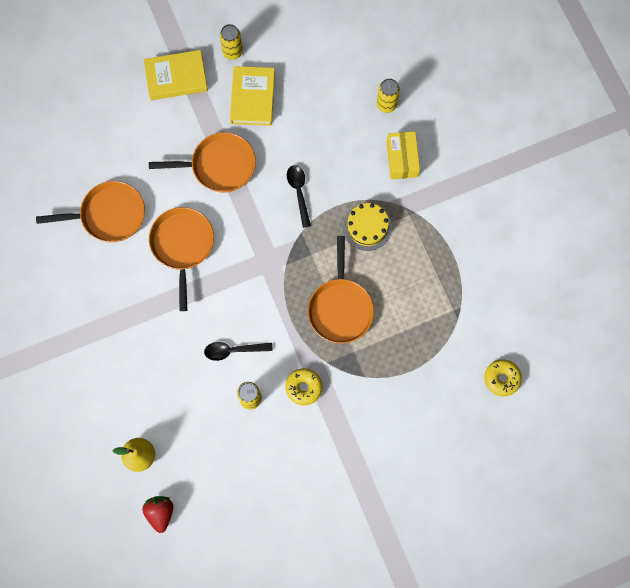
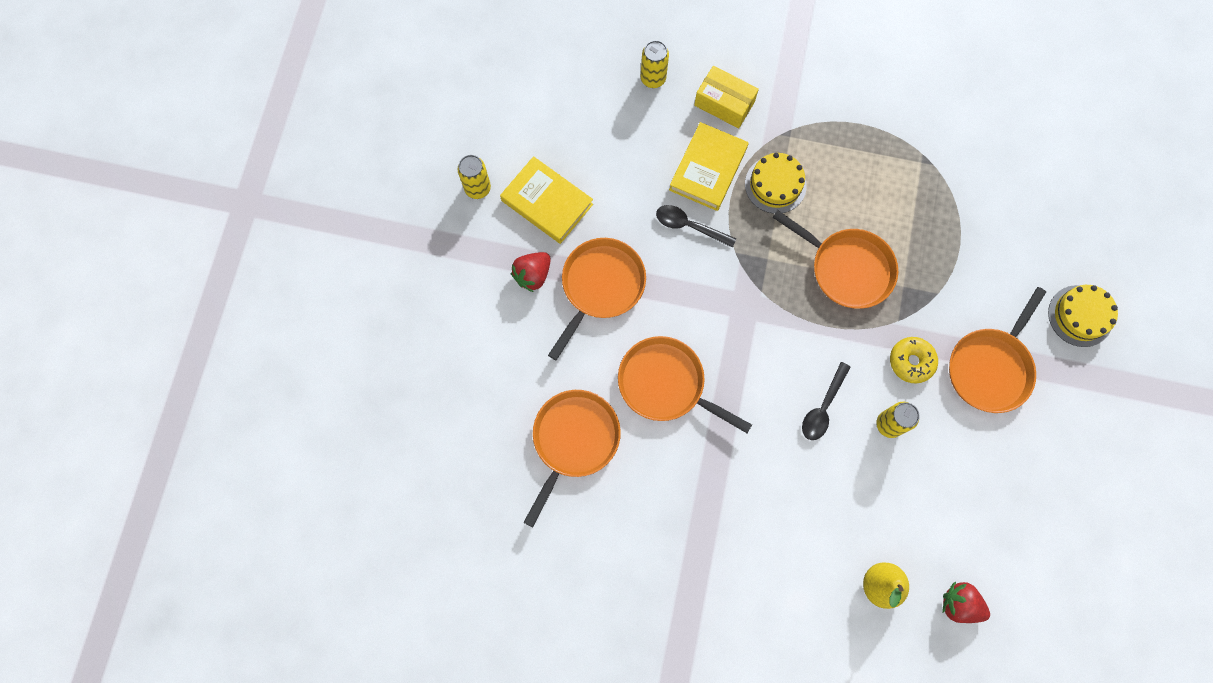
camera: 55 degrees left, 0 degrees up
(176, 77) = (463, 265): yellow book -> yellow book (708, 169)
(198, 121) = (533, 275): none -> red strawberry
(335, 441) = (990, 367): none -> orange pan
(416, 480) = (1080, 316): none -> yellow cake
(501, 378) = (1023, 165): yellow donut -> none

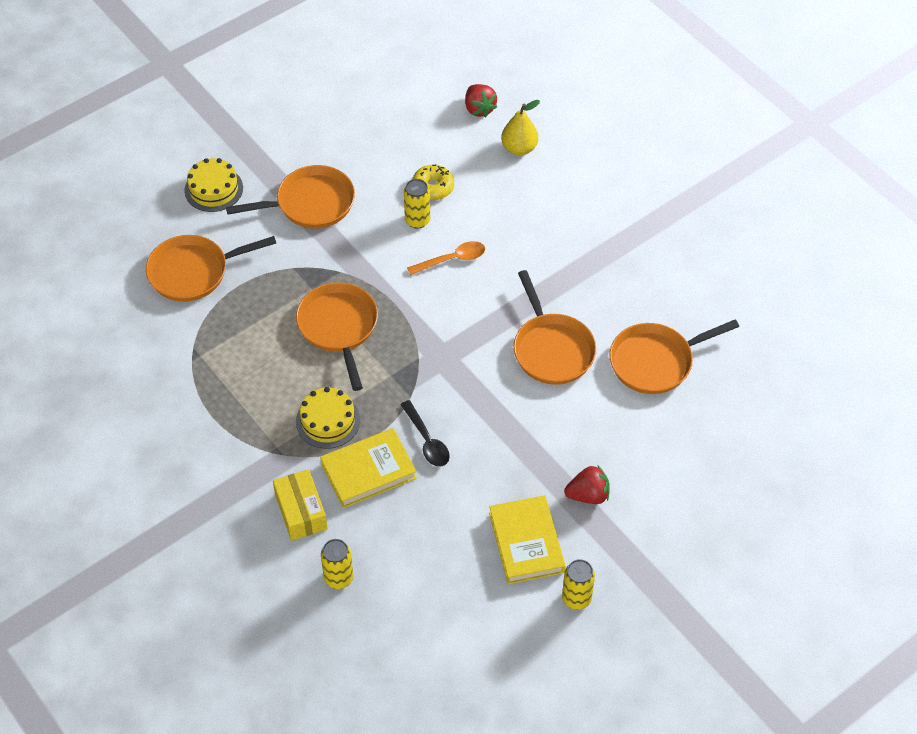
camera: 140 degrees left, 20 degrees down
(600, 286) = (540, 448): orange pan -> orange pan (193, 272)
(823, 407) = (452, 259): black spoon -> orange spoon
(911, 361) = (360, 243): yellow donut -> yellow donut (433, 187)

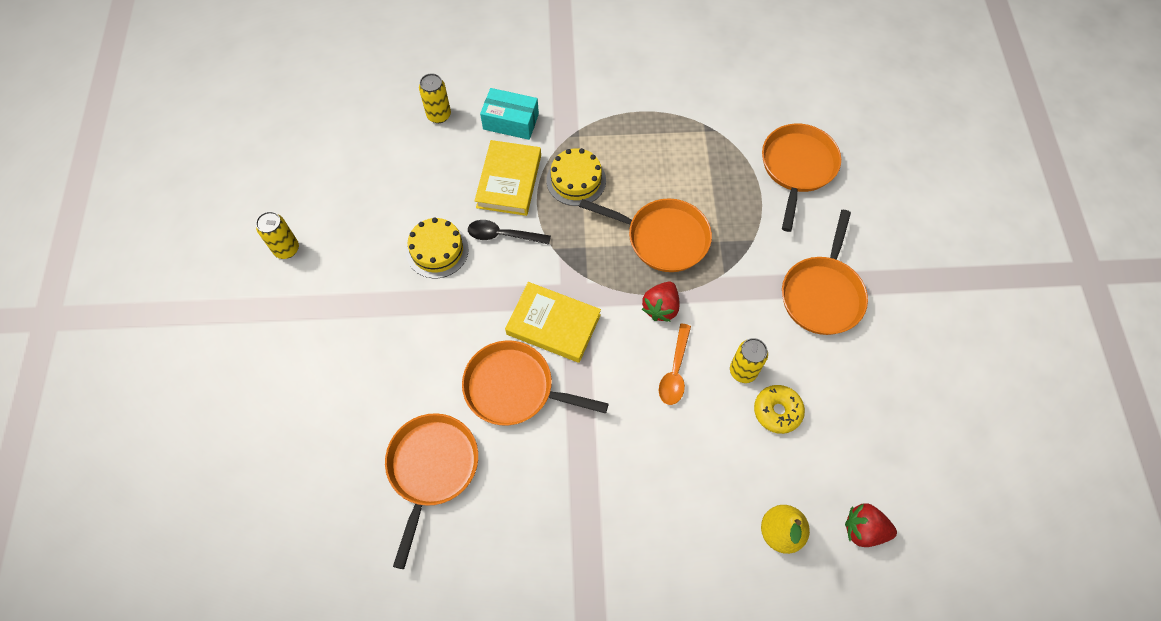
camera: 125 degrees right, 10 degrees up
(213, 189) = (888, 228): yellow cake -> yellow cake (437, 250)
(301, 512) = (511, 122): yellow box -> turquoise box
(526, 543) = (358, 246): yellow book -> yellow book (553, 325)
(588, 495) = (357, 317): red strawberry -> red strawberry (661, 307)

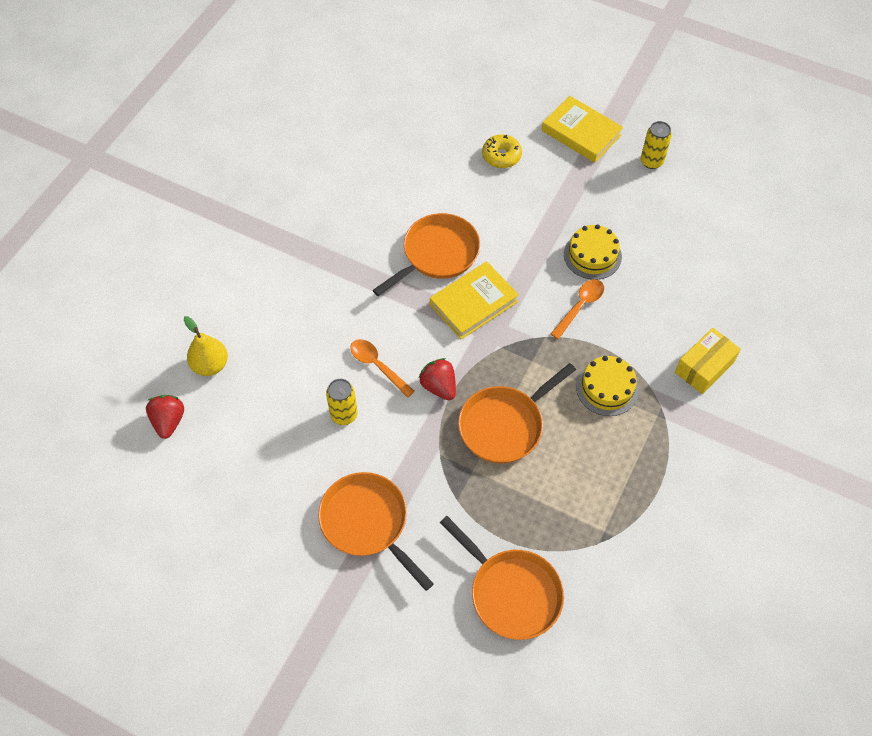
camera: 120 degrees right, 5 degrees down
(432, 469) = (410, 182): orange pan -> none
(439, 115) = (741, 314): yellow can -> none
(503, 235) = (580, 306): black spoon -> orange spoon
(509, 181) = (635, 336): yellow book -> yellow book (581, 133)
(511, 122) = (704, 367): turquoise box -> yellow box
(777, 411) = (295, 419): yellow donut -> yellow donut (501, 156)
(863, 529) = (168, 421): red strawberry -> red strawberry turned 45 degrees counterclockwise

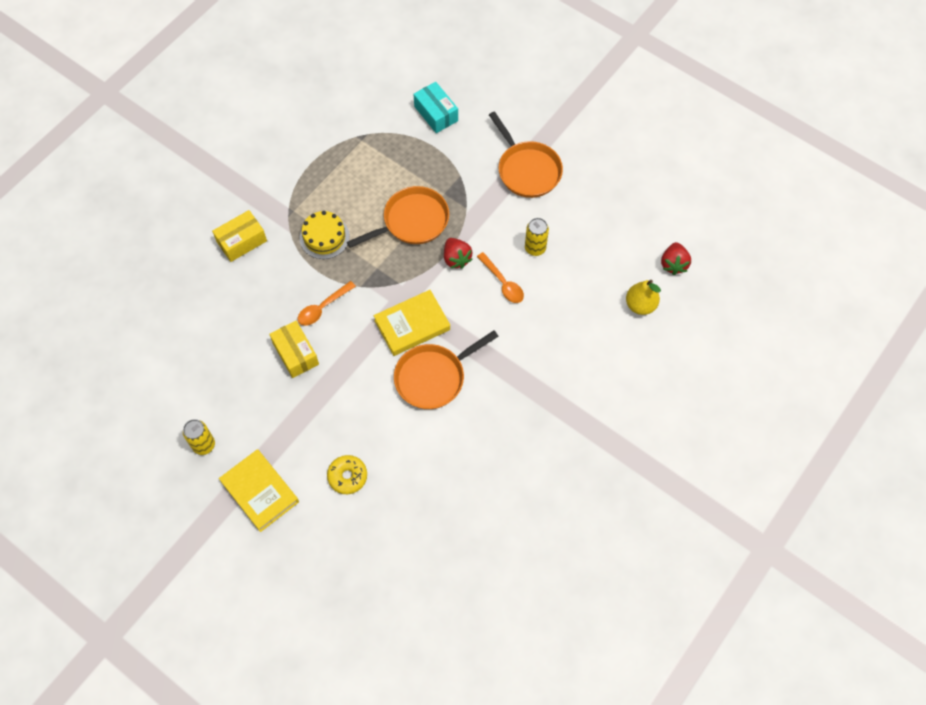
camera: 170 degrees left, 5 degrees up
(511, 592) = (436, 113): orange pan -> turquoise box
(592, 255) = (296, 354): yellow cake -> yellow box

